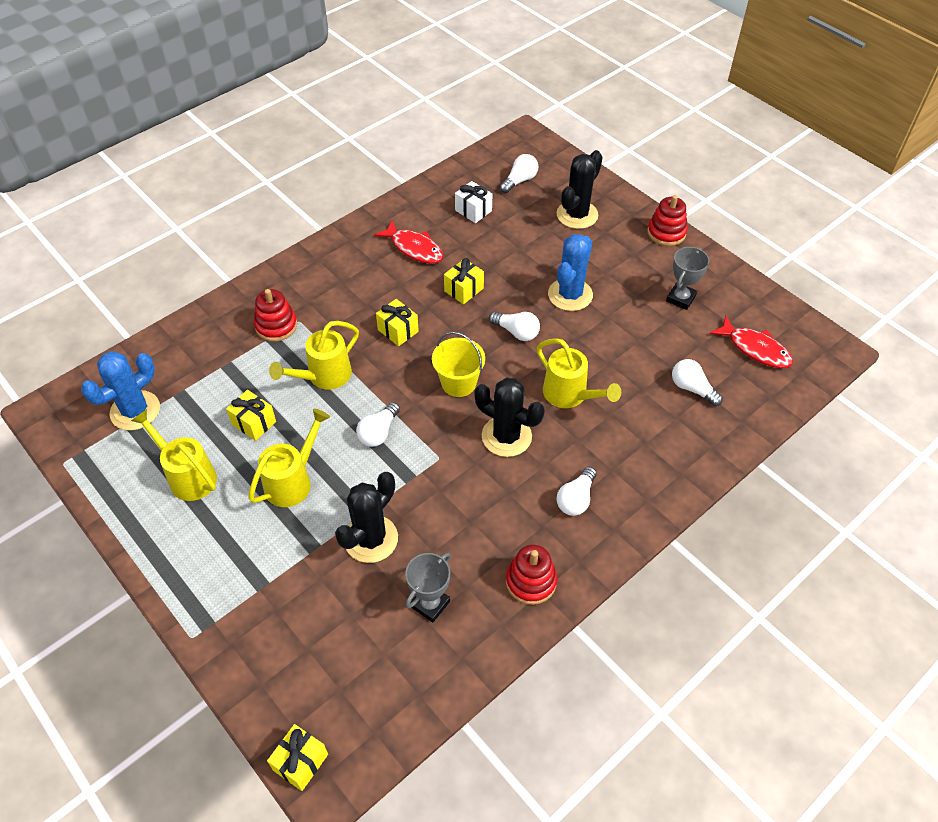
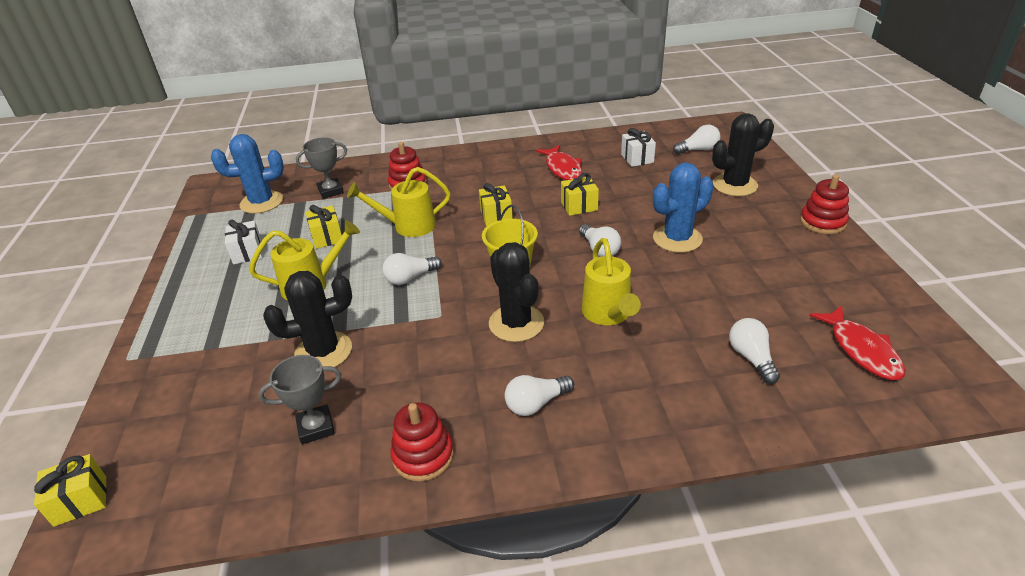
camera: 35 degrees right, 15 degrees down
(187, 476) = (247, 252): yellow watering can -> white gift
(680, 298) = (798, 277): grey trophy -> grey trophy (331, 191)

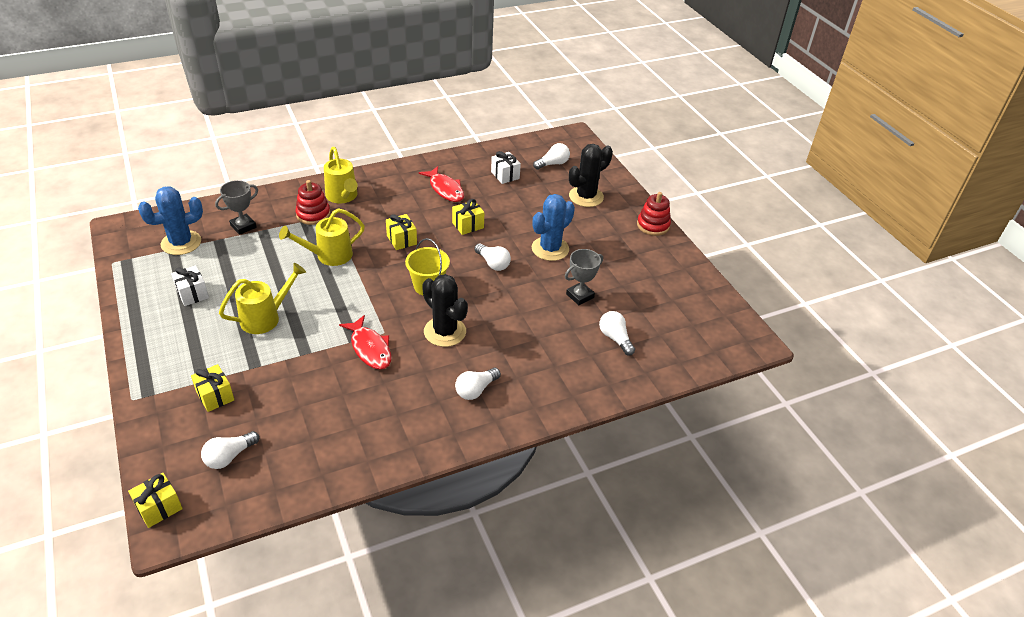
camera: 20 degrees left, 5 degrees up
(316, 427) = (319, 429): grey trophy -> grey trophy (580, 296)
(323, 352) = (300, 372): black cactus -> none
(327, 237) = (260, 272): yellow gift -> yellow gift (215, 396)
(410, 278) = (348, 303): white light bulb -> white light bulb (229, 456)
(423, 456) = (407, 437): red stacking toy -> none
(608, 314) = (511, 317): yellow watering can -> yellow watering can (343, 197)
(861, 350) = (684, 324): red fish -> red fish (370, 348)

